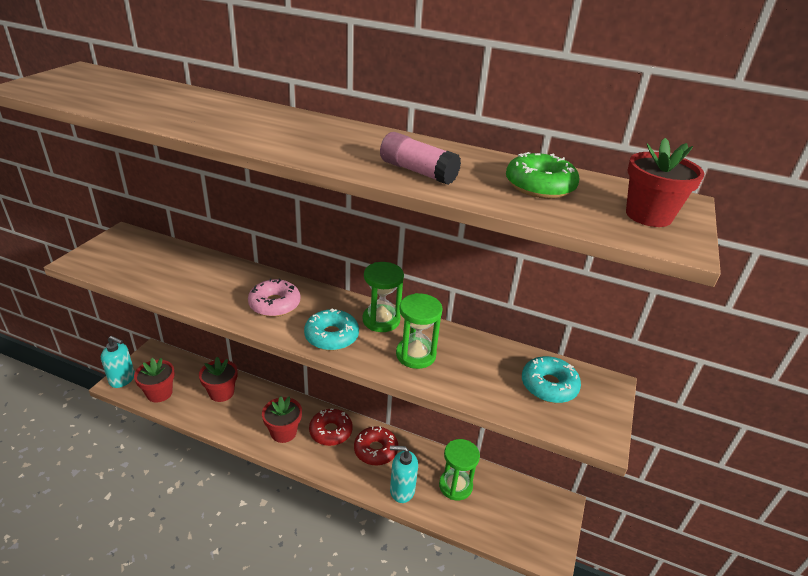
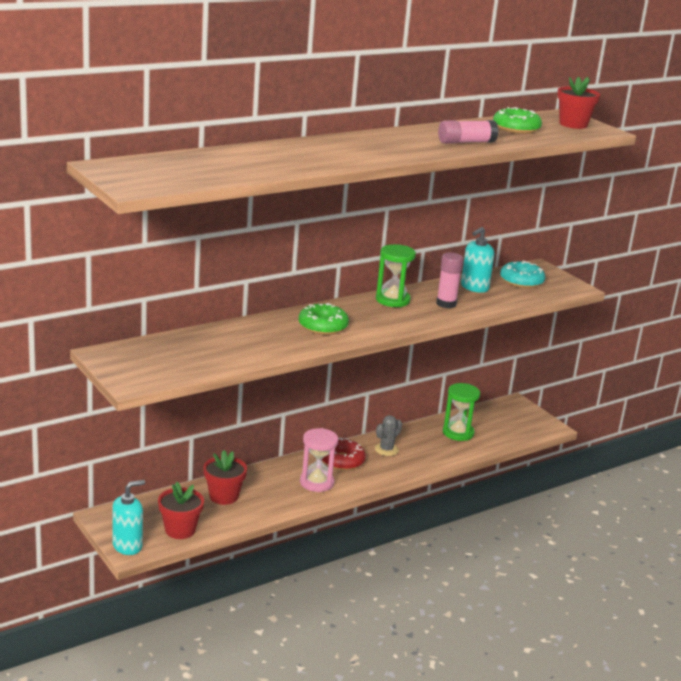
camera: 55 degrees left, 10 degrees down
(274, 304) = (323, 326): pink donut -> green donut
(283, 432) = (316, 482): red flower pot -> pink hourglass
(331, 336) = (391, 321): turquoise donut -> none
(375, 450) = (386, 449): red donut -> grey cactus
(402, 490) = (438, 455): turquoise soap dispenser -> turquoise soap dispenser (474, 287)
(416, 355) = (446, 304): green hourglass -> pink glue stick

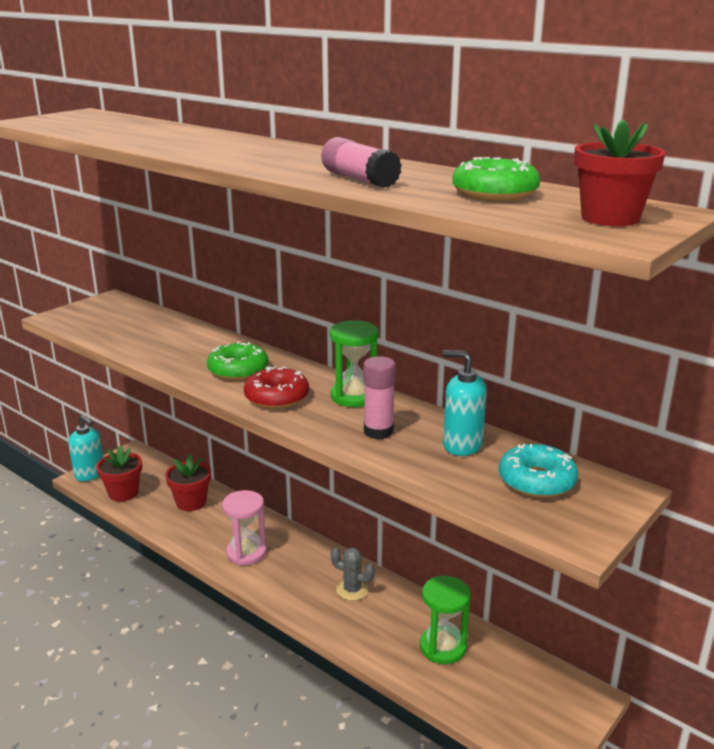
camera: 75 degrees right, 0 degrees up
(342, 461) = (303, 561): red donut -> red donut (276, 397)

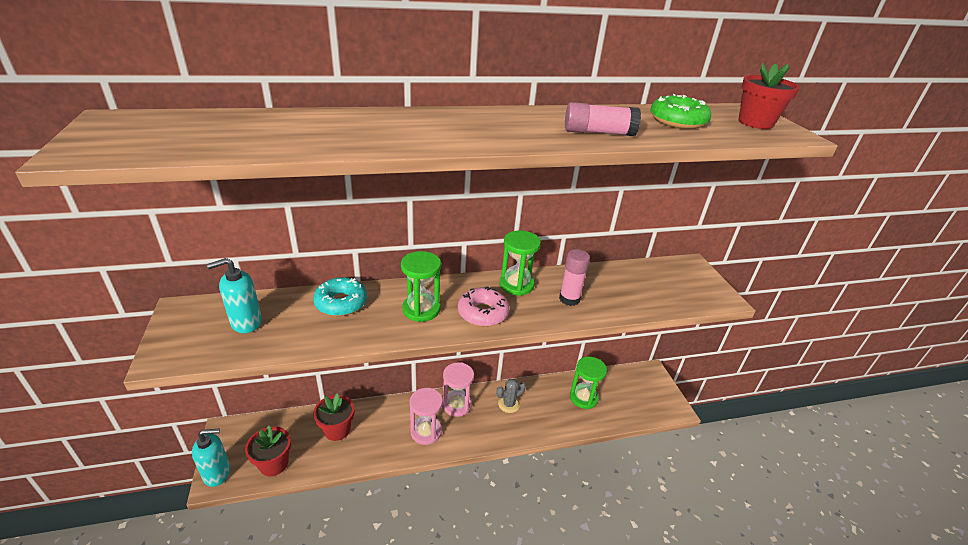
camera: 55 degrees left, 10 degrees up
(238, 370) = (421, 309): green donut -> green hourglass
(276, 397) = (483, 313): red donut -> pink donut
(305, 554) = (457, 405): none -> pink hourglass
(462, 445) = (611, 281): turquoise soap dispenser -> turquoise soap dispenser (246, 322)
(536, 481) = (665, 281): turquoise donut -> turquoise donut (341, 303)

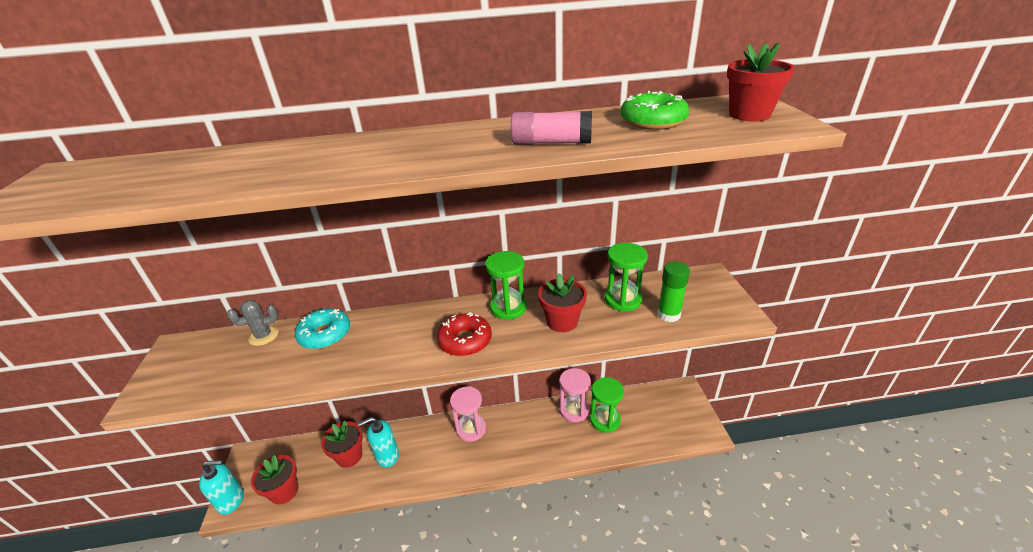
camera: 10 degrees right, 0 degrees up
(246, 322) = (229, 358): turquoise soap dispenser -> turquoise soap dispenser (387, 456)
(421, 309) = (402, 339): green hourglass -> green hourglass (623, 300)
(426, 431) = (436, 458): pink hourglass -> pink hourglass (574, 410)
(483, 313) = (465, 341): pink donut -> red donut
(509, 404) = (524, 428): grey cactus -> grey cactus (264, 336)
(569, 299) = (562, 321): pink glue stick -> red flower pot
(663, 296) = (668, 314): none -> green glue stick

